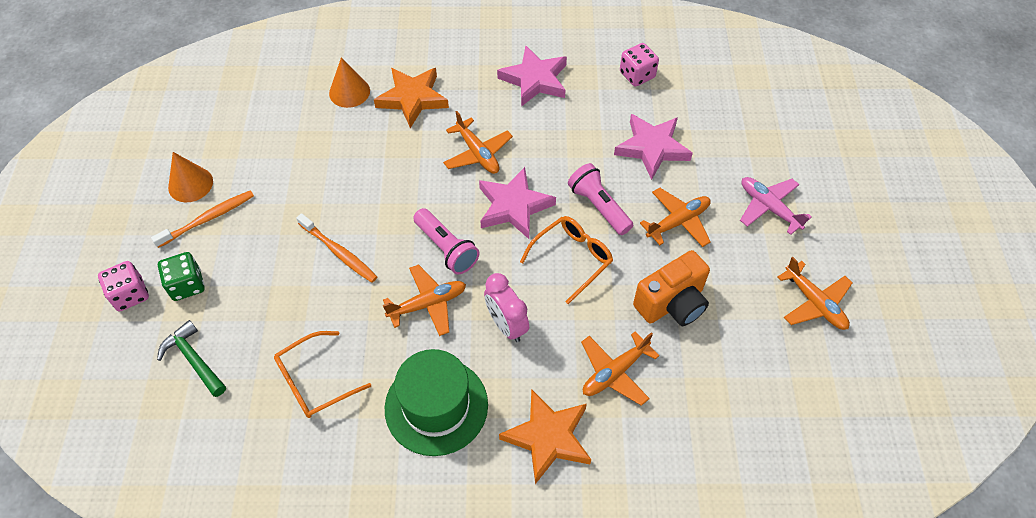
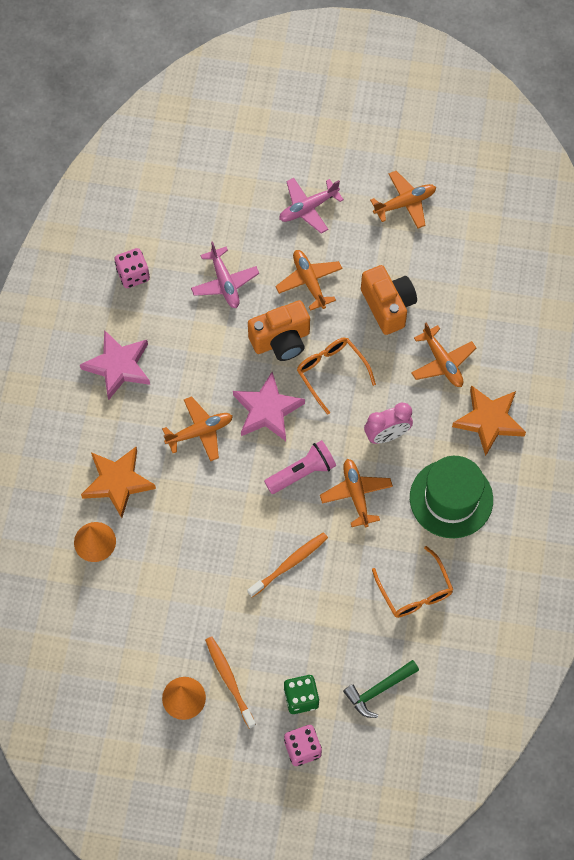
camera: 80 degrees left, 10 degrees up
(599, 207) = (281, 340): pink flashlight -> orange camera
(652, 148) = (224, 282): pink star -> pink plane

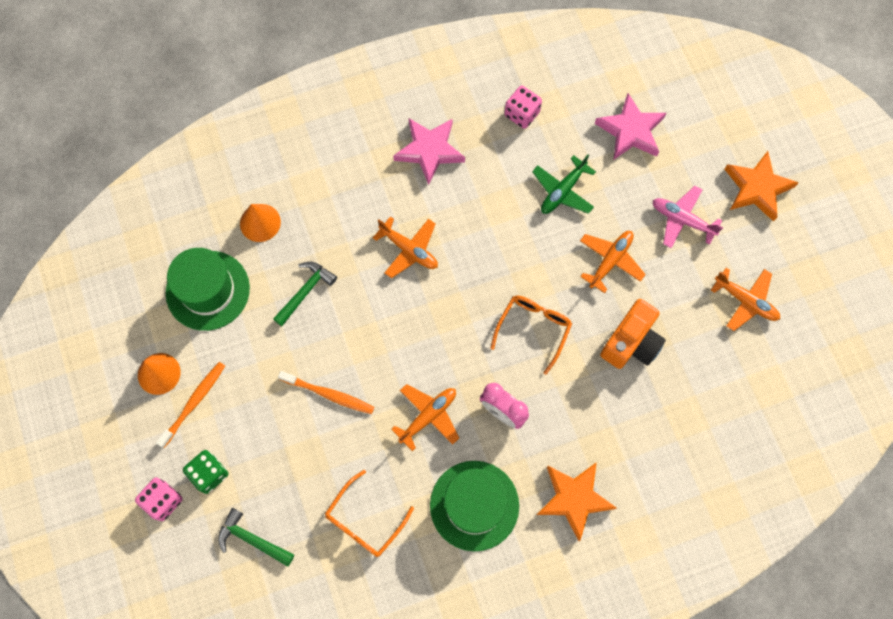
camera: 60 degrees right, 5 degrees up
(117, 482) = (323, 210): orange star -> orange star (757, 188)
(131, 618) = (208, 290): none -> green hat
(184, 536) = (306, 291): none -> green hammer
(224, 282) = (562, 191): pink plane -> green plane
(267, 410) = (463, 294): pink star -> pink star (631, 131)
(281, 340) = (537, 269): orange camera -> none
(302, 472) = (421, 357): pink flashlight -> none
(442, 362) = (606, 423): orange plane -> none

